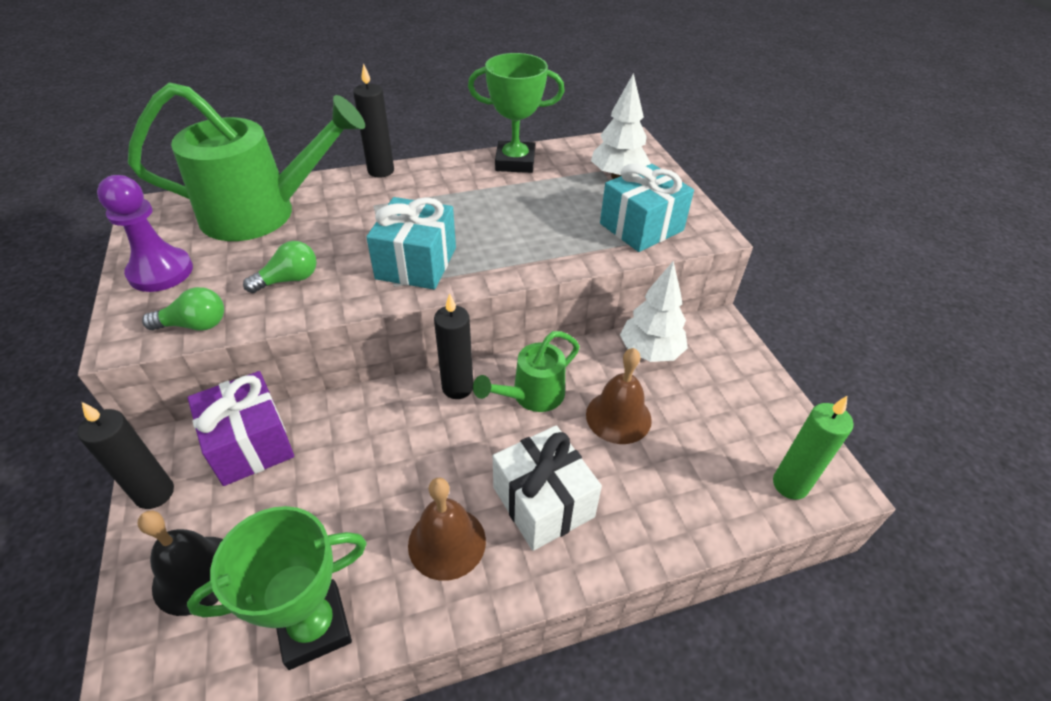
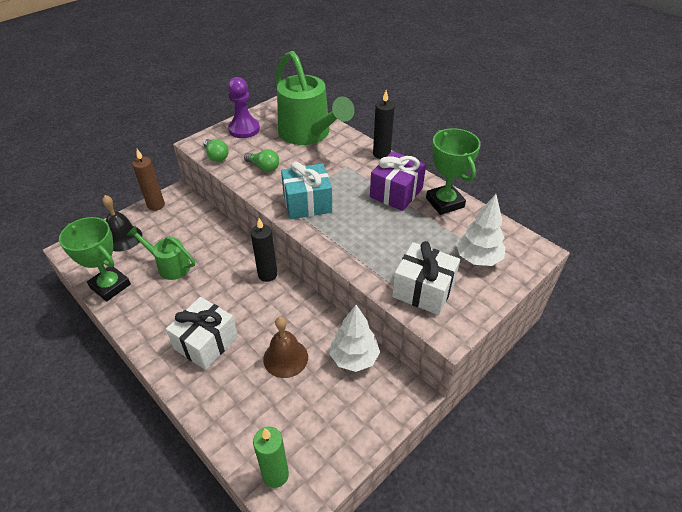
camera: 65 degrees right, 0 degrees up
(155, 493) = (156, 205): black candle -> brown candle
(250, 444) = (193, 218): purple gift -> purple gift (396, 193)
(447, 542) = (167, 312): brown bell -> none
(532, 395) = (279, 309): green watering can -> green watering can (170, 266)
(641, 227) = (423, 290): turquoise gift -> white gift

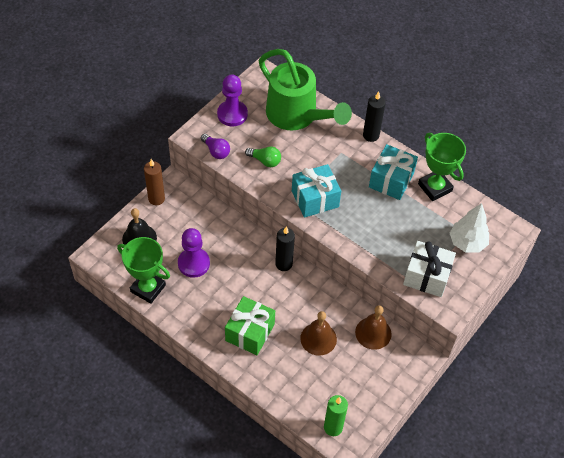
camera: 10 degrees left, 10 degrees up
(170, 266) = (193, 263): green watering can -> purple pawn
(206, 343) = (250, 332): white gift -> green gift
(216, 156) = (216, 151): green light bulb -> purple light bulb
(354, 358) = (373, 333): white tree -> brown bell
(396, 193) = (391, 180): purple gift -> turquoise gift

